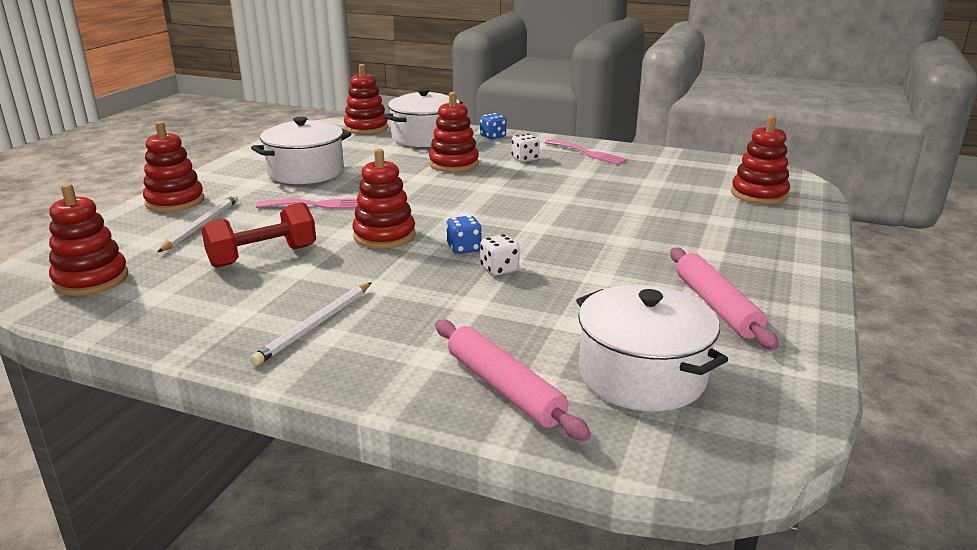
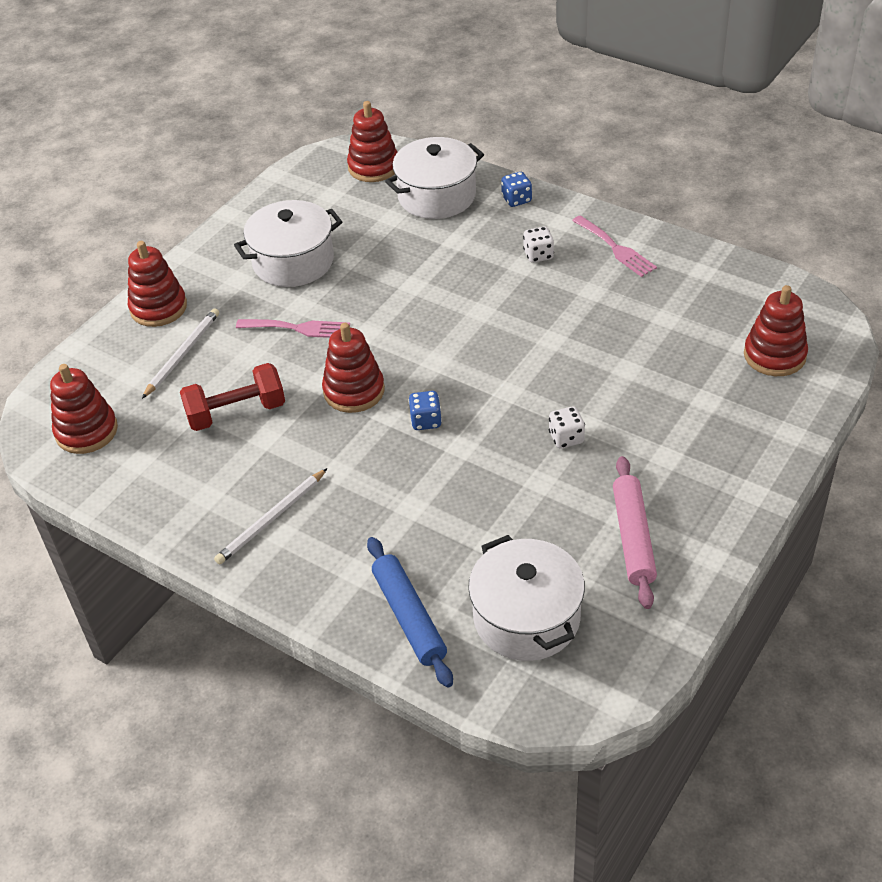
camera: 15 degrees right, 20 degrees up
(454, 164) = (455, 259): red stacking toy -> none
(499, 269) = (450, 458): white dice -> white dice (566, 438)
(504, 388) = (409, 617): pink rolling pin -> blue rolling pin

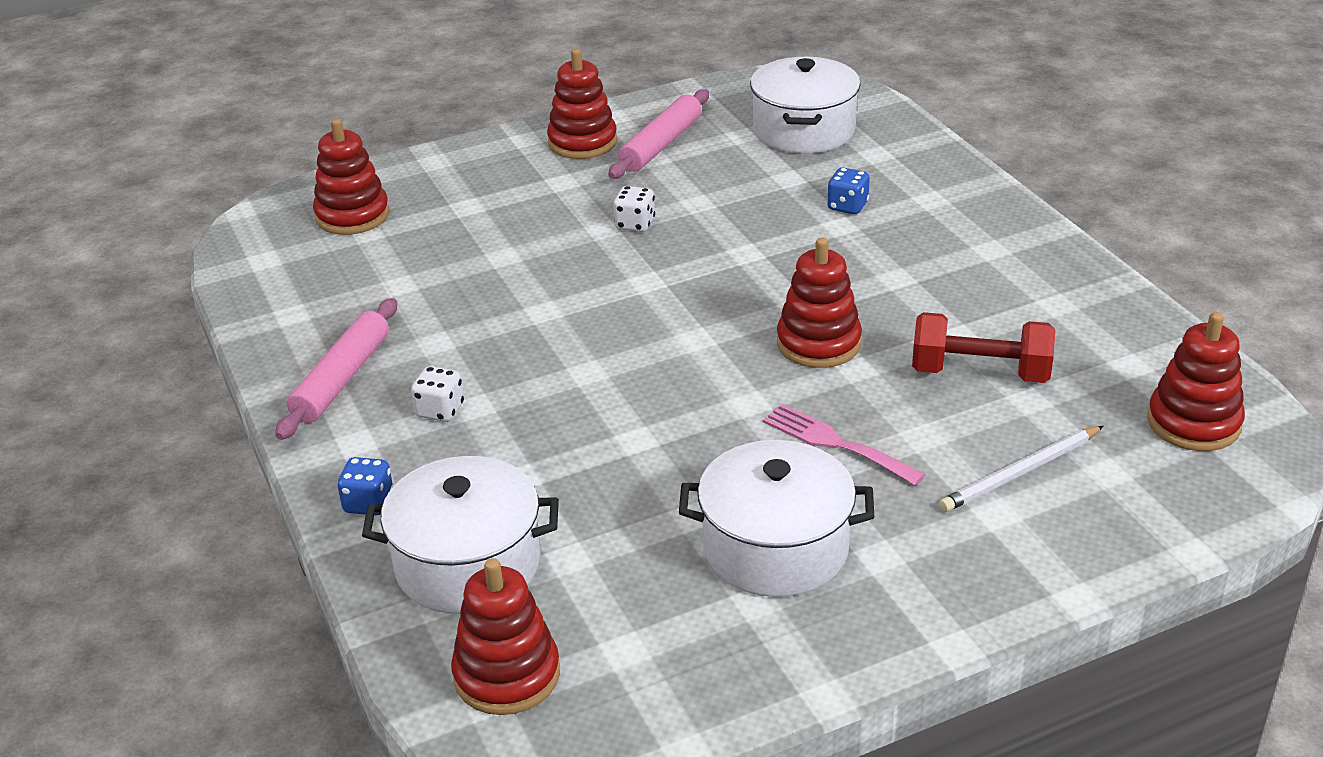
camera: 150 degrees left, 10 degrees down
(158, 308) = (1030, 560): red stacking toy -> red stacking toy (582, 142)
(271, 519) = (993, 262): white pencil -> none
(409, 617) = (904, 159): blue rolling pin -> none
(426, 421) = (761, 286): blue dice -> blue dice (847, 206)
(616, 248) = (342, 378): pink fork -> pink rolling pin

